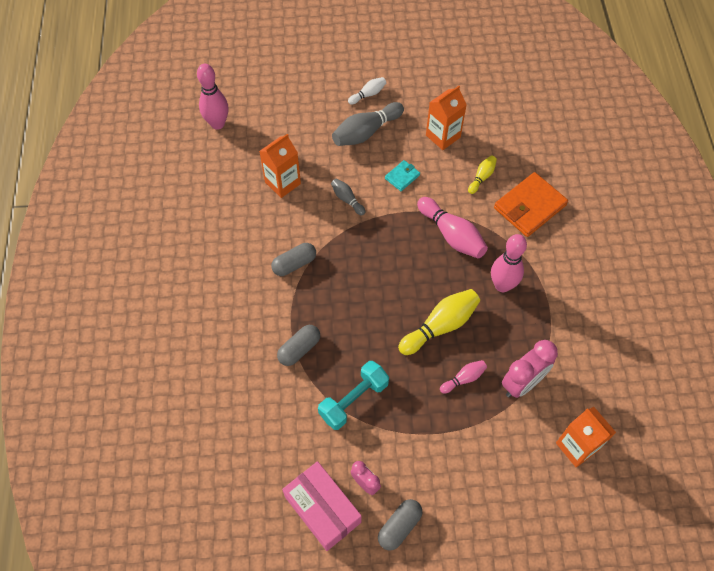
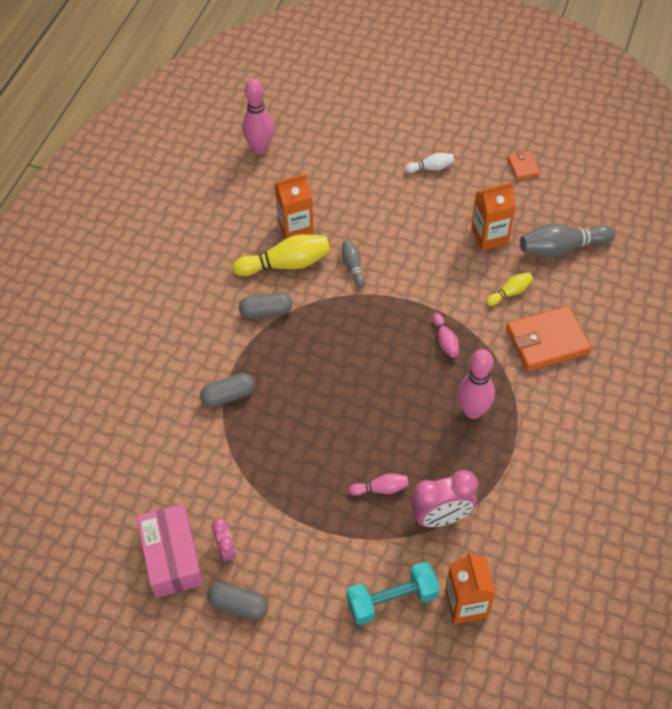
camera: 25 degrees right, 5 degrees down
(353, 400) = (257, 466): turquoise dumbbell -> turquoise dumbbell (392, 600)
(366, 132) = (408, 205): grey bowling pin -> grey bowling pin (561, 248)
(399, 527) = (238, 605): grey capsule -> grey capsule turned 45 degrees clockwise
(402, 177) = (423, 263): turquoise wallet -> none
(440, 70) = (523, 167): none -> orange wallet
(440, 326) = (384, 427): yellow bowling pin -> yellow bowling pin (286, 264)
(452, 235) = (445, 341): pink bowling pin -> pink bowling pin, size x0.53

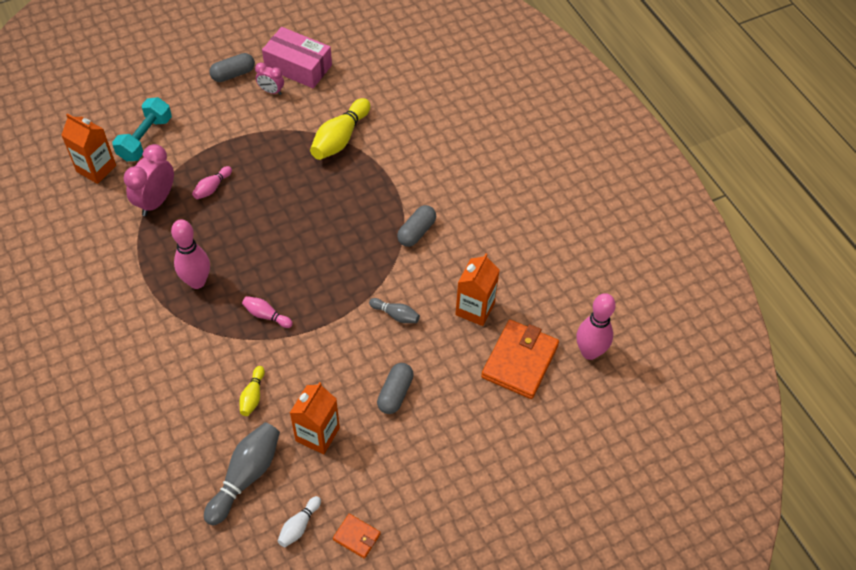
camera: 130 degrees right, 0 degrees up
(228, 396) = (373, 163): grey capsule -> grey capsule (395, 393)
(286, 264) = (446, 276): yellow bowling pin -> yellow bowling pin (340, 138)
(431, 168) = (434, 460): white bowling pin -> white bowling pin (299, 526)
(547, 341) = (187, 379): orange wallet -> orange wallet (520, 361)

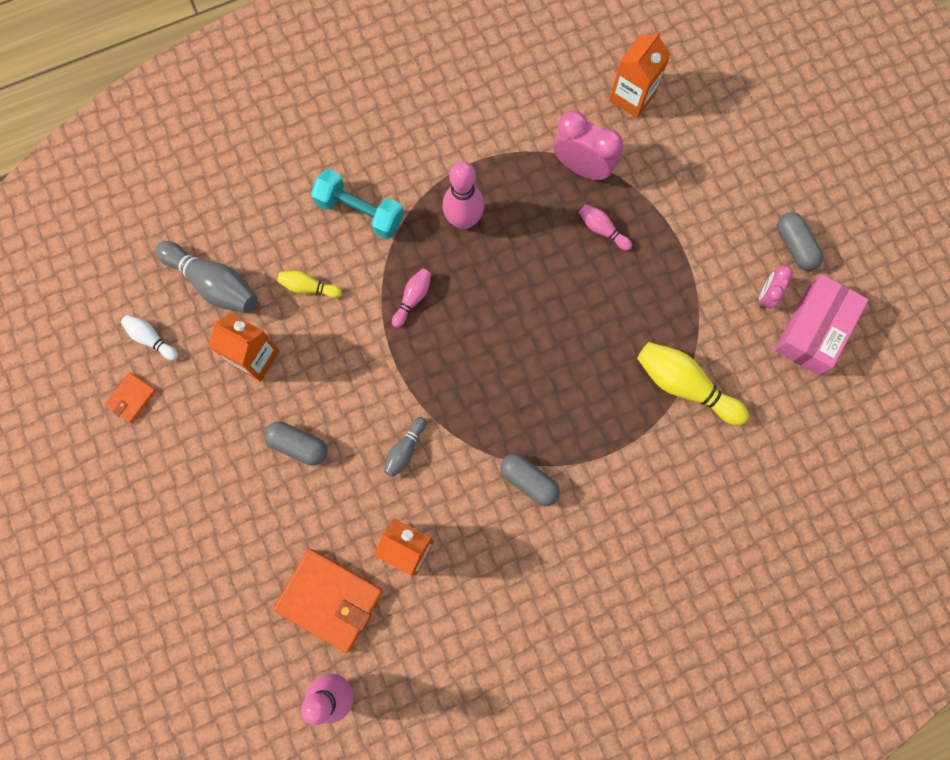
camera: 95 degrees right, 20 degrees up
(145, 138) = (680, 147): turquoise dumbbell -> turquoise dumbbell (360, 211)

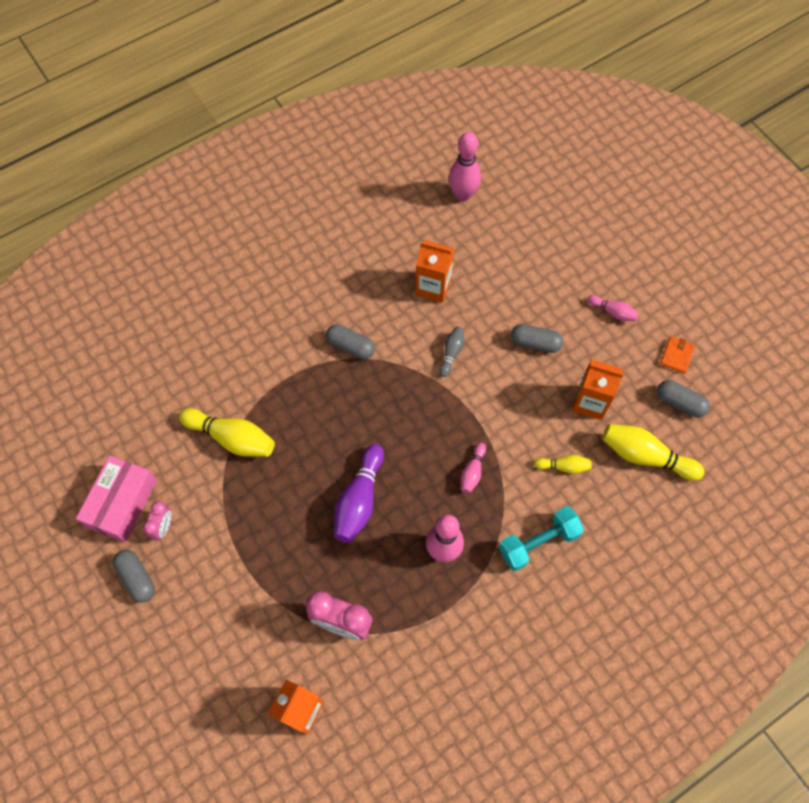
camera: 170 degrees right, 10 degrees down
(151, 339) = (679, 403): white bowling pin -> grey capsule
(213, 283) = (645, 456): grey bowling pin -> yellow bowling pin
(329, 600) = (482, 247): orange wallet -> none
(360, 211) = (538, 542): turquoise dumbbell -> turquoise dumbbell turned 45 degrees counterclockwise
(546, 289) = (359, 500): none -> purple bowling pin
(602, 230) = (315, 563): pink bowling pin -> pink bowling pin (613, 312)

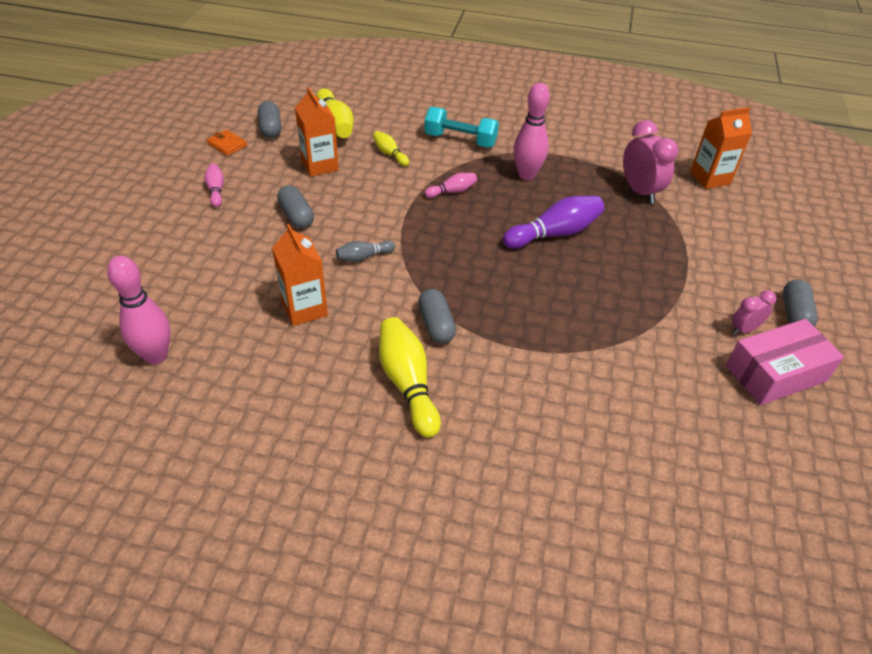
camera: 135 degrees left, 20 degrees down
(232, 438) = (622, 343): yellow bowling pin -> yellow bowling pin (407, 383)
(676, 356) = (227, 144): orange wallet -> orange wallet turned 60 degrees clockwise

